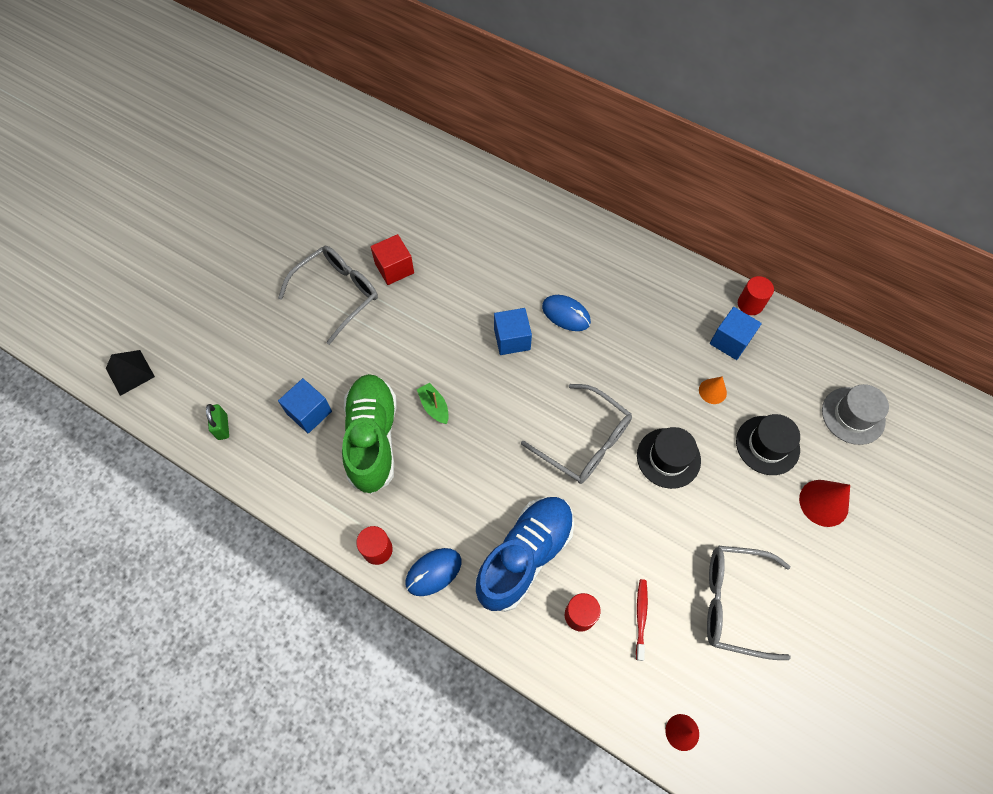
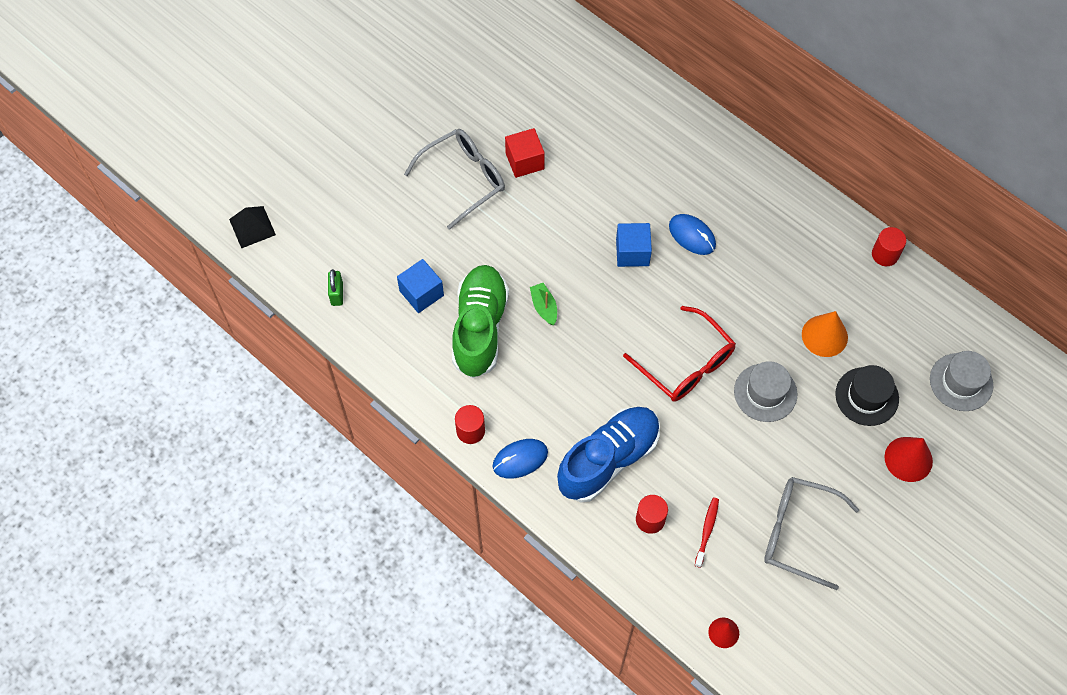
camera: 10 degrees right, 0 degrees up
(585, 442) = (686, 364): grey glasses -> red glasses
(668, 458) = (765, 392): black hat -> grey hat
(712, 391) = (824, 336): orange cone -> orange cone, size x1.63
(730, 341) = (855, 289): blue cube -> none

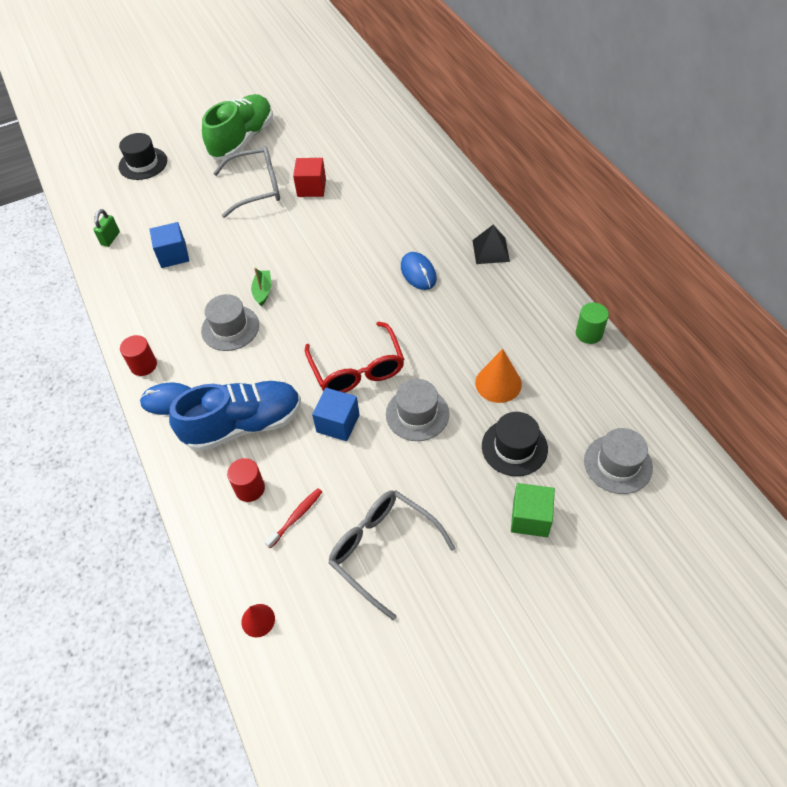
camera: 25 degrees right, 10 degrees down
(252, 227) = (83, 180): black pyramid -> black pyramid (490, 250)
(310, 183) = (143, 163): none -> black hat
(480, 328) = (201, 292): green shoe -> green shoe (242, 140)
(534, 360) = (230, 328): none -> grey hat
(632, 252) = (360, 271): blue cube -> blue cube (338, 423)
(885, 254) = (589, 333): red cylinder -> green cylinder
(908, 459) = (530, 518): red cone -> green cube

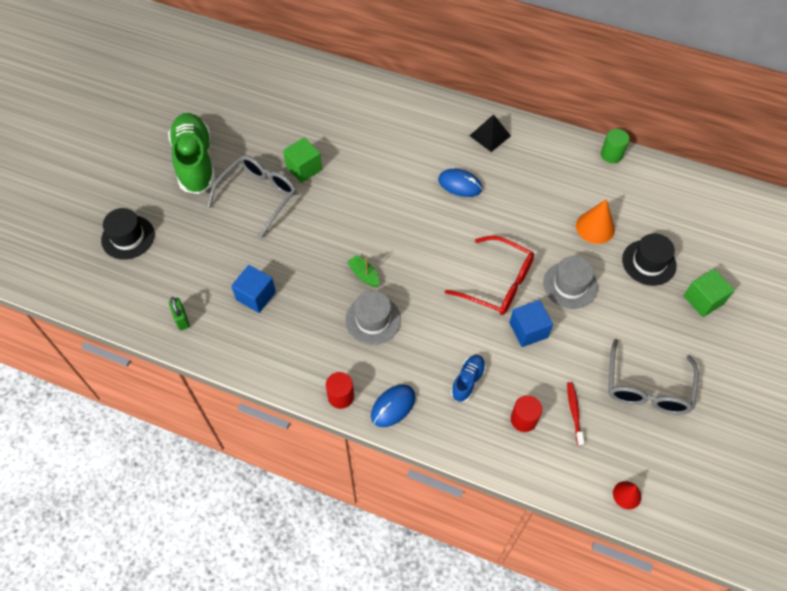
camera: 45 degrees left, 5 degrees up
(243, 425) = (467, 381): blue shoe -> blue shoe, size x0.48
(311, 188) = (304, 168): red cube -> green cube
(382, 550) = (647, 388): grey glasses -> grey glasses turned 75 degrees counterclockwise
(618, 464) = (712, 229): grey hat -> none

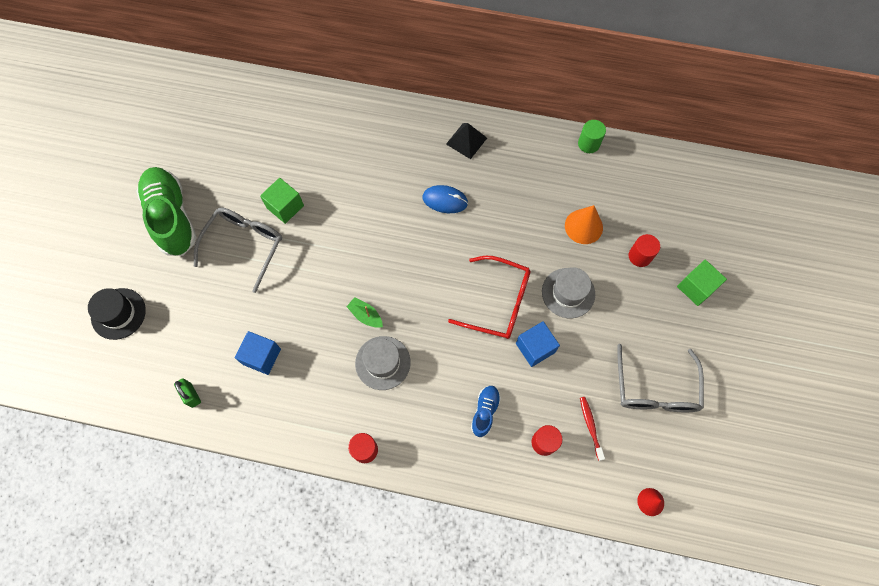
camera: 10 degrees left, 10 degrees up
(393, 406) = (417, 451): blue mouse -> none
(649, 262) = (640, 256): black hat -> red cylinder

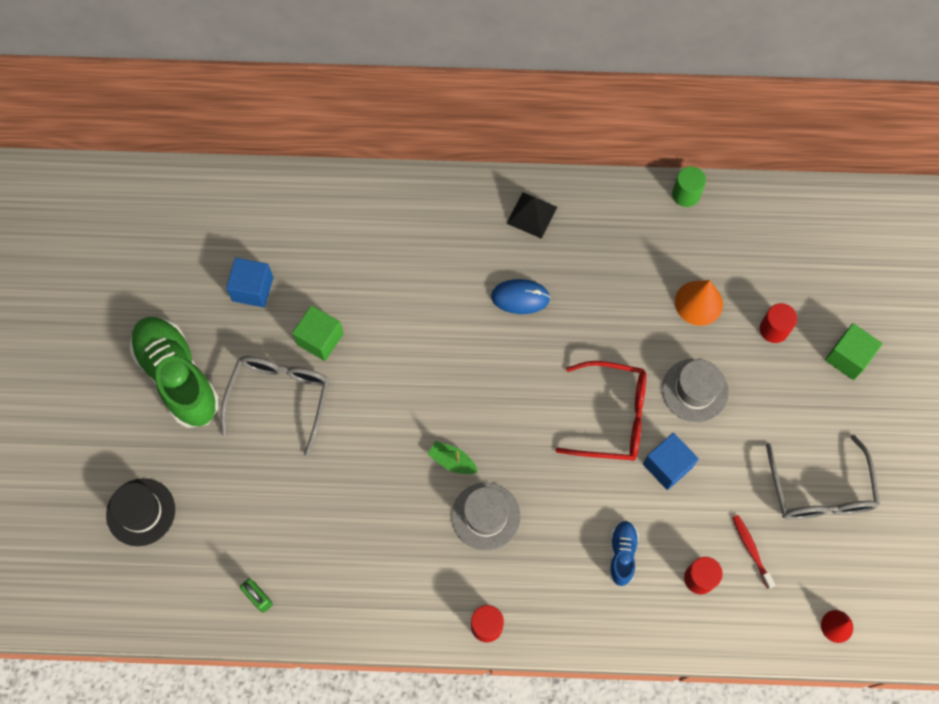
camera: 10 degrees left, 0 degrees up
(262, 356) = (334, 534): blue cube -> blue cube (253, 289)

